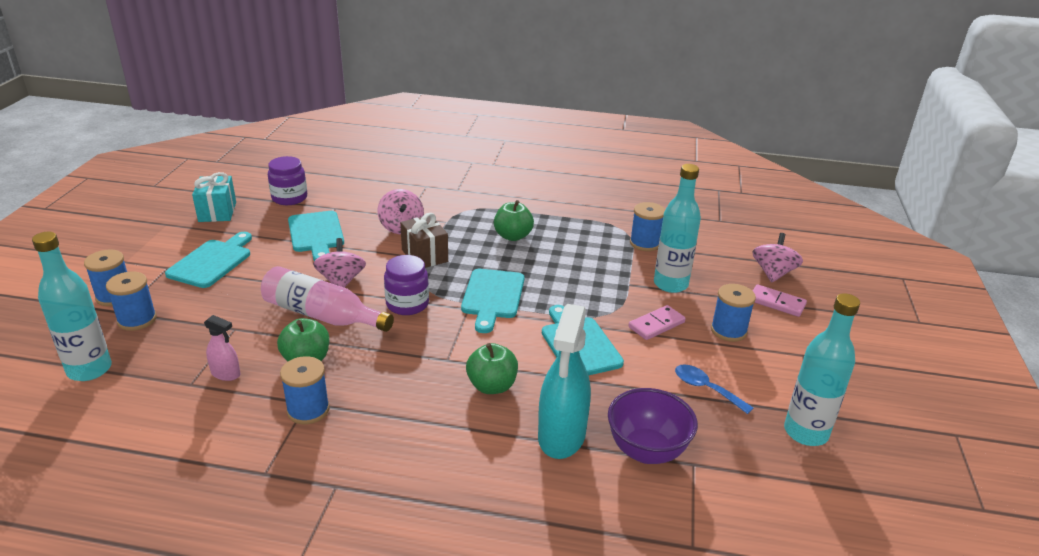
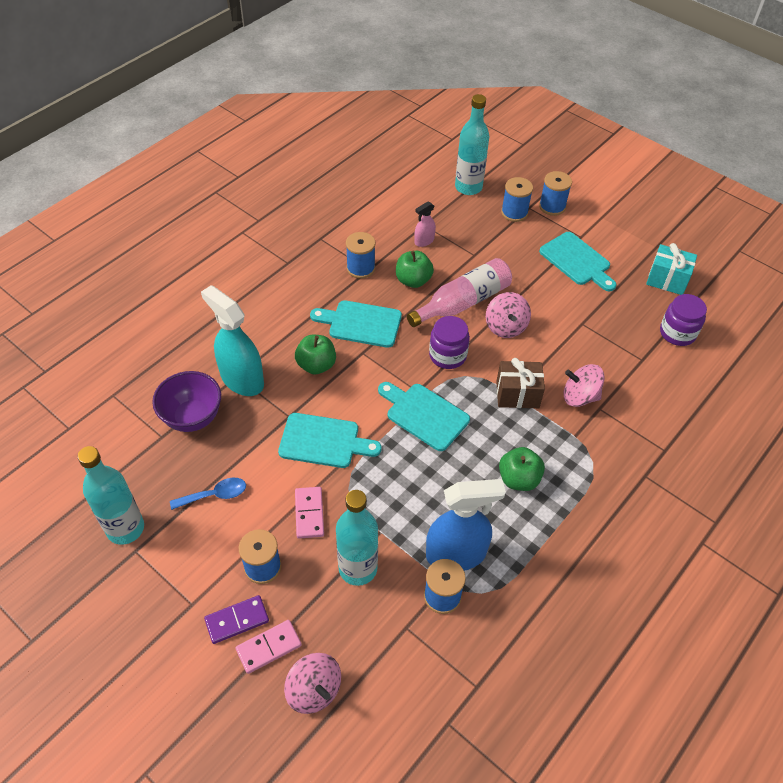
camera: 120 degrees right, 20 degrees up
(316, 234) = (594, 333): turquoise cutting board -> turquoise cutting board (361, 323)
(341, 281) = (505, 327): pink spinning top -> pink spinning top turned 60 degrees clockwise
(607, 246) = (456, 554): none -> blue spray bottle
(781, 326) = (237, 620): none -> purple domino

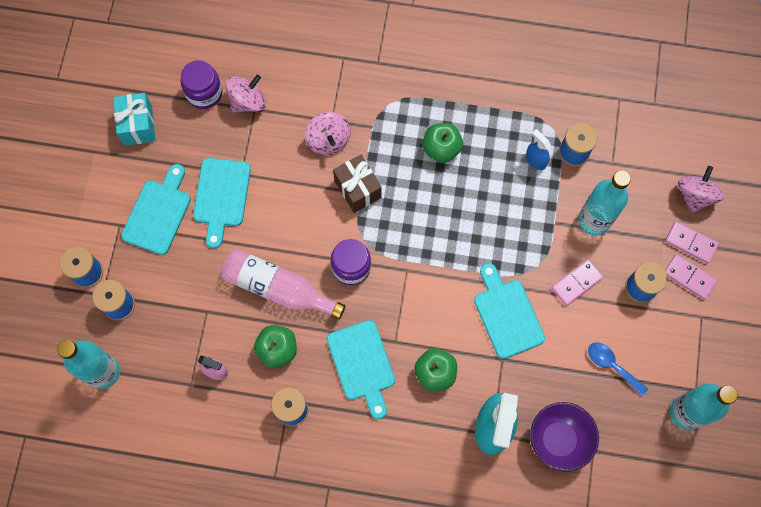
camera: 120 degrees left, 20 degrees up
(237, 620) = (689, 277): purple domino -> pink domino
(424, 415) = (428, 251): turquoise cutting board -> turquoise cutting board (221, 197)
(456, 554) = (535, 160): blue spray bottle -> blue spray bottle, size x0.48
(505, 327) = (285, 236): pink spinning top -> pink spinning top (247, 101)

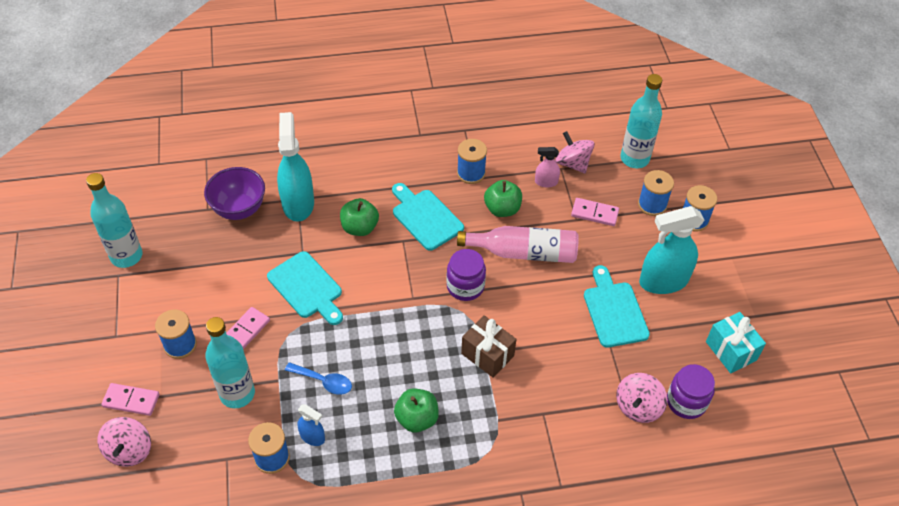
camera: 160 degrees right, 20 degrees down
(158, 213) = (663, 281): turquoise cutting board -> turquoise spray bottle
(328, 140) = (537, 392): pink spinning top -> pink spinning top (572, 163)
(612, 365) = (200, 273): blue spoon -> blue spoon (324, 381)
(689, 277) = (130, 367): pink domino -> pink domino (594, 213)

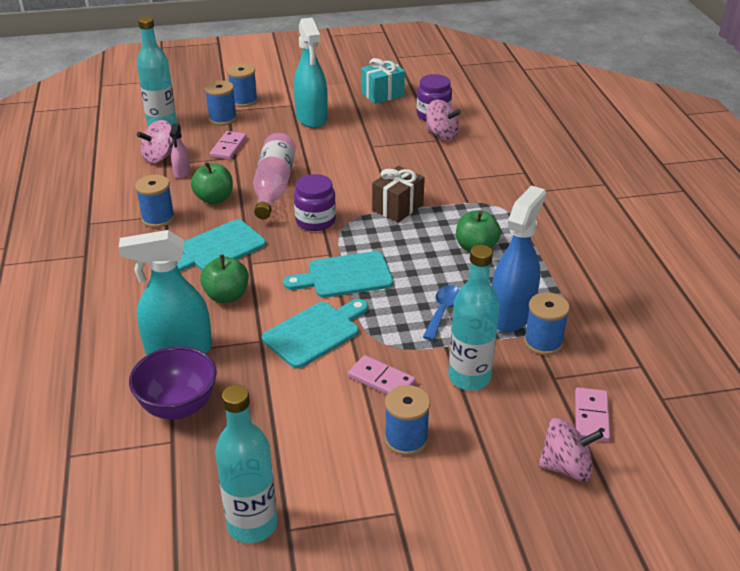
camera: 90 degrees left, 15 degrees down
(131, 401) = (496, 477): pink domino -> pink domino (591, 416)
(312, 437) = (511, 314): blue spray bottle -> blue spray bottle, size x2.07
(614, 311) = (344, 142): turquoise cutting board -> turquoise cutting board (345, 276)

